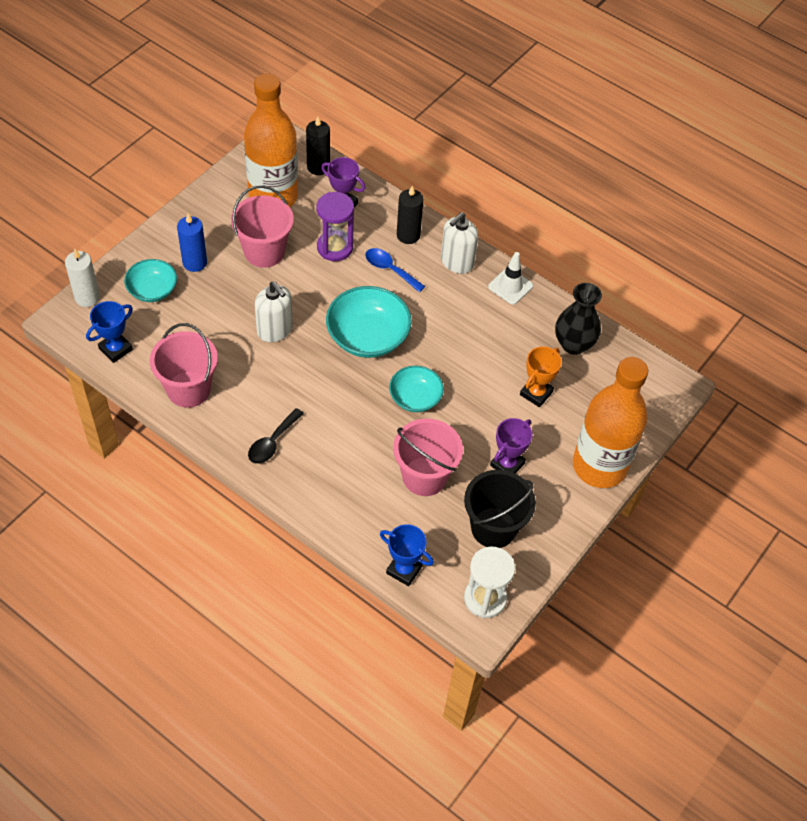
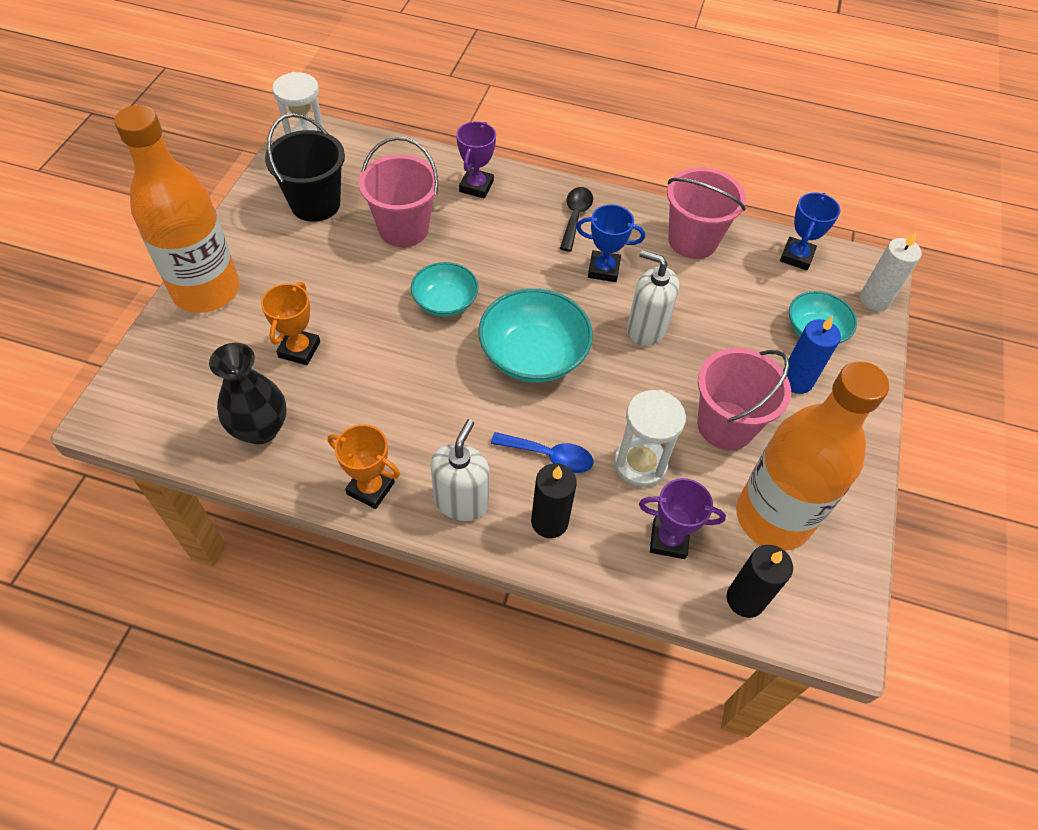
camera: 160 degrees right, 0 degrees up
(335, 247) = (640, 464): purple hourglass -> white hourglass
(404, 570) = (393, 151): blue trophy -> blue trophy (603, 269)
(507, 464) = (316, 263): purple trophy -> purple trophy (476, 186)
(510, 286) = (371, 488): white traffic cone -> orange trophy

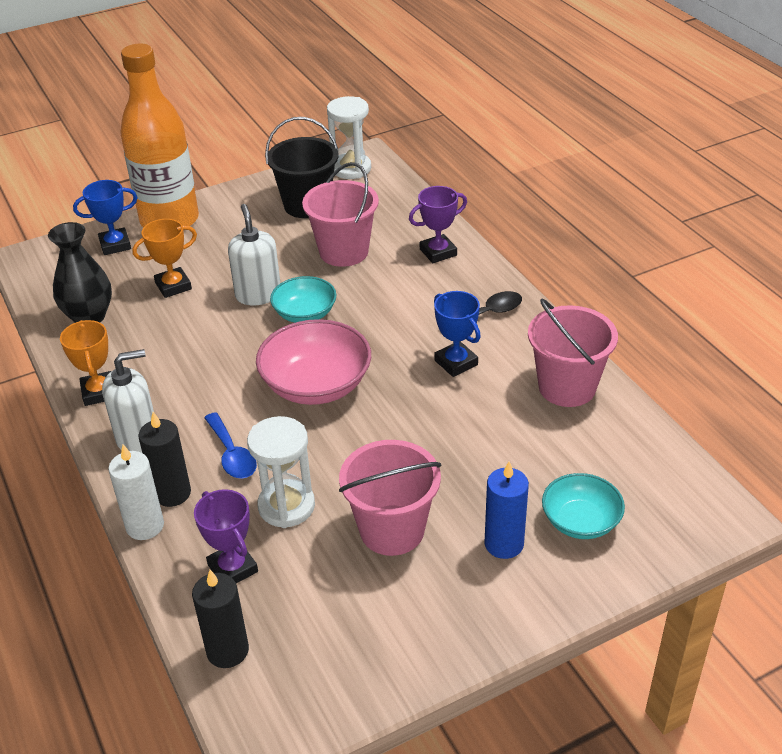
camera: 50 degrees right, 15 degrees down
(533, 355) = (316, 385): turquoise bowl -> pink bowl
(646, 329) = (429, 423): white soap dispenser -> white soap dispenser (258, 294)
(773, 517) = (332, 618): orange bottle -> none
(796, 256) = (652, 456): blue trophy -> blue trophy (115, 245)
(874, 300) = (683, 538): white candle -> white candle (145, 526)

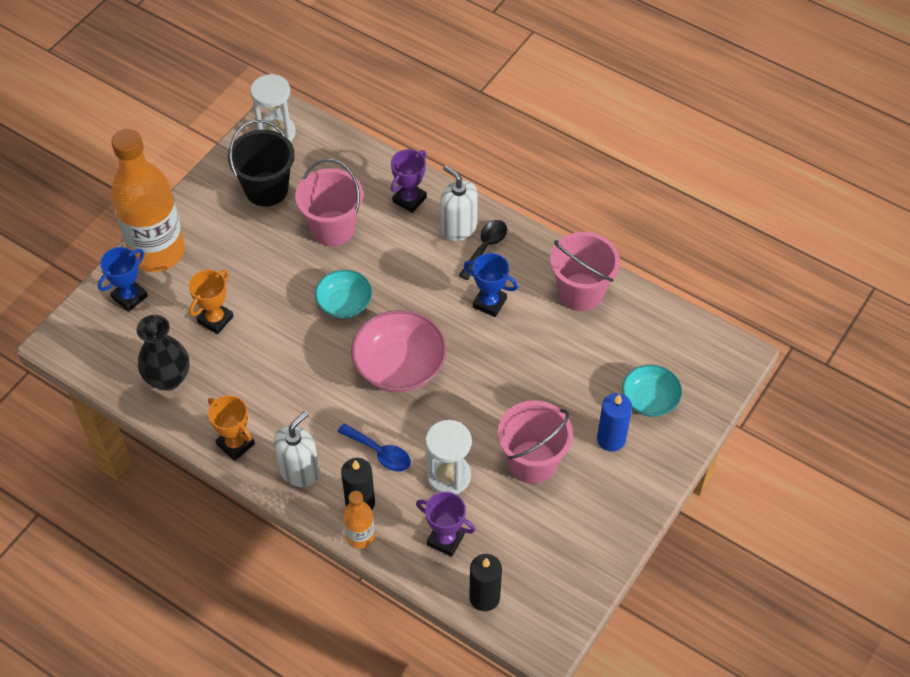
camera: 30 degrees left, 15 degrees up
(145, 526) = (360, 536): white candle -> orange bottle
(258, 294) = (293, 300): white soap dispenser -> white soap dispenser (458, 227)

